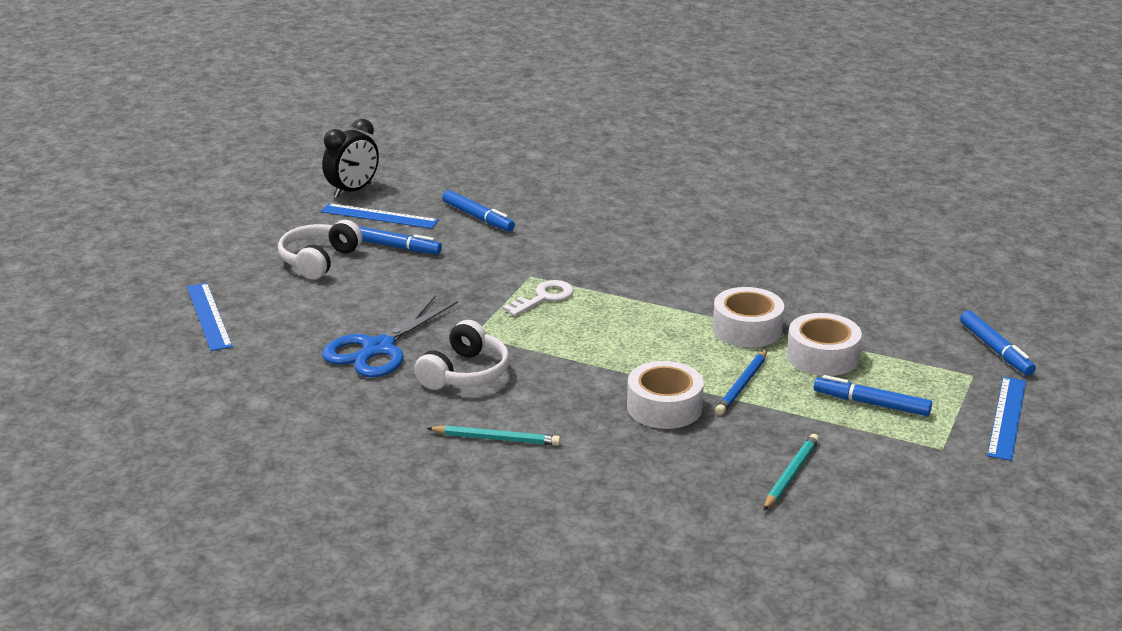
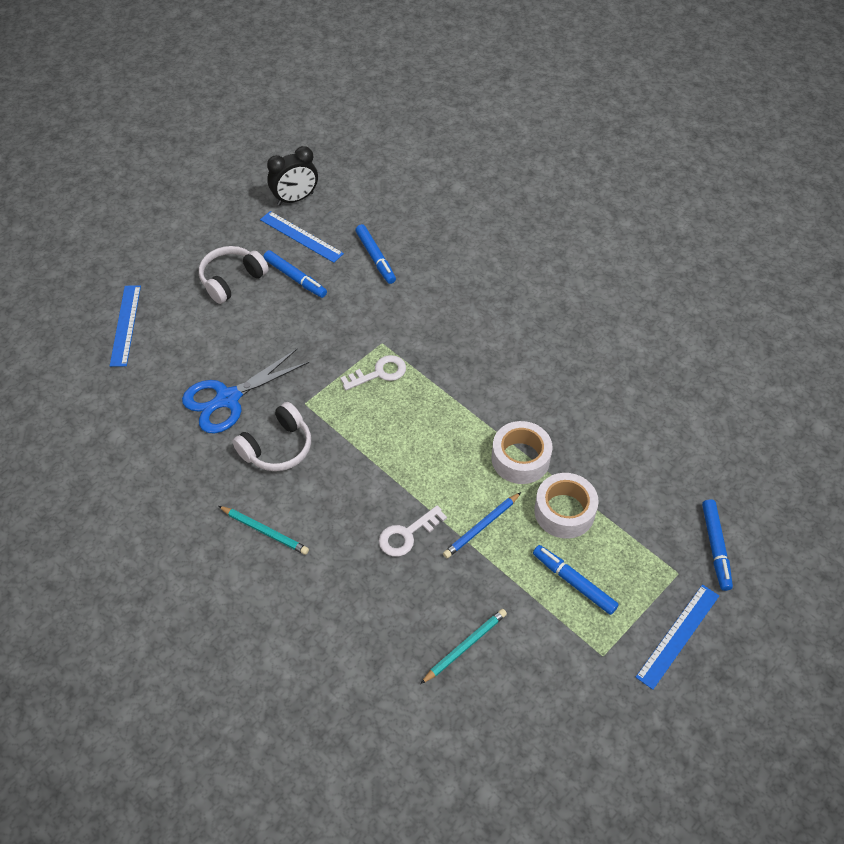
camera: 20 degrees right, 25 degrees up
(664, 407) = (407, 534): white tape -> white key

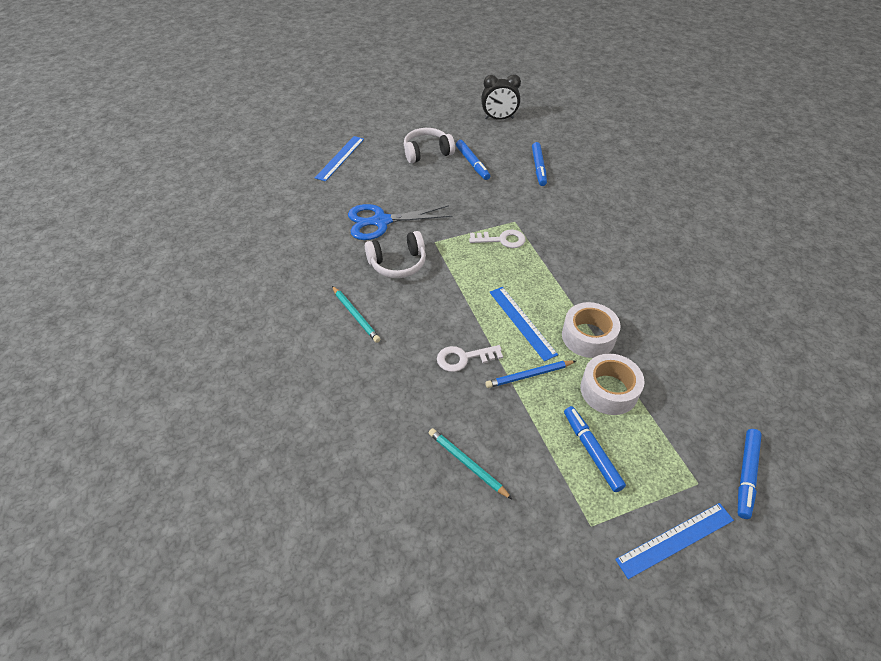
camera: 25 degrees right, 5 degrees down
(301, 236) = (490, 141): blue ruler -> blue ruler (522, 322)
(465, 646) = (467, 464): turquoise pencil -> turquoise pencil turned 120 degrees counterclockwise

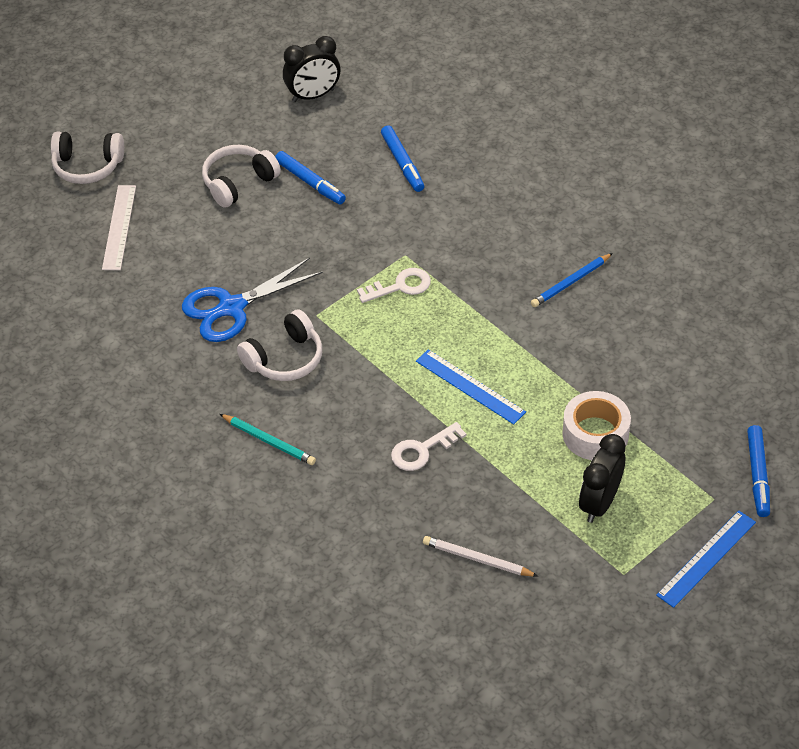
camera: 20 degrees left, 0 degrees up
(340, 158) = (119, 227): blue ruler -> white ruler
(343, 122) = (87, 166): none -> white headphones
(467, 464) = (477, 559): turquoise pencil -> white pencil
(529, 375) = (503, 445): blue pencil -> blue pencil (570, 282)
(588, 336) = (551, 379): white tape -> none
(591, 451) = (599, 503): blue marker -> black clock

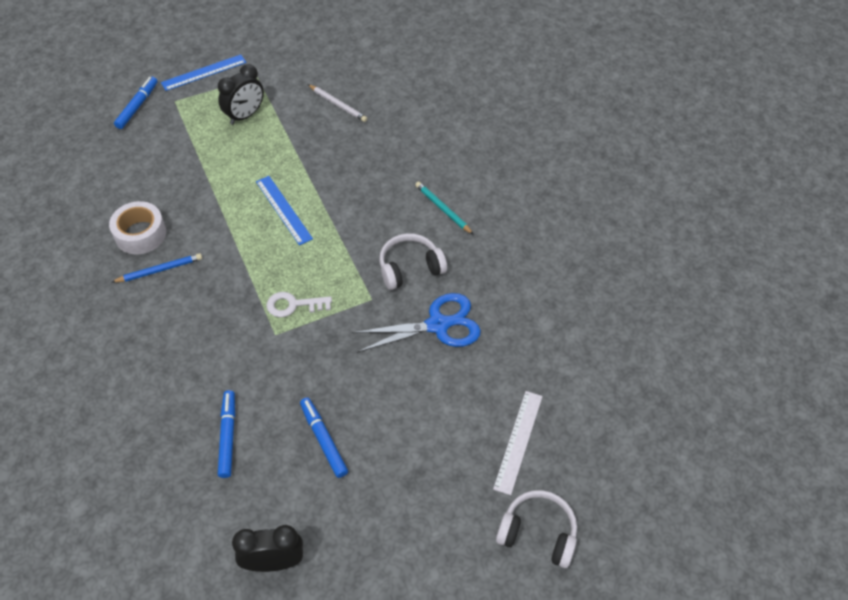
camera: 165 degrees left, 5 degrees up
(238, 183) = (391, 461): white headphones -> none
(422, 450) = (339, 175): white key -> none
(595, 434) = (219, 156): white tape -> white tape (140, 234)

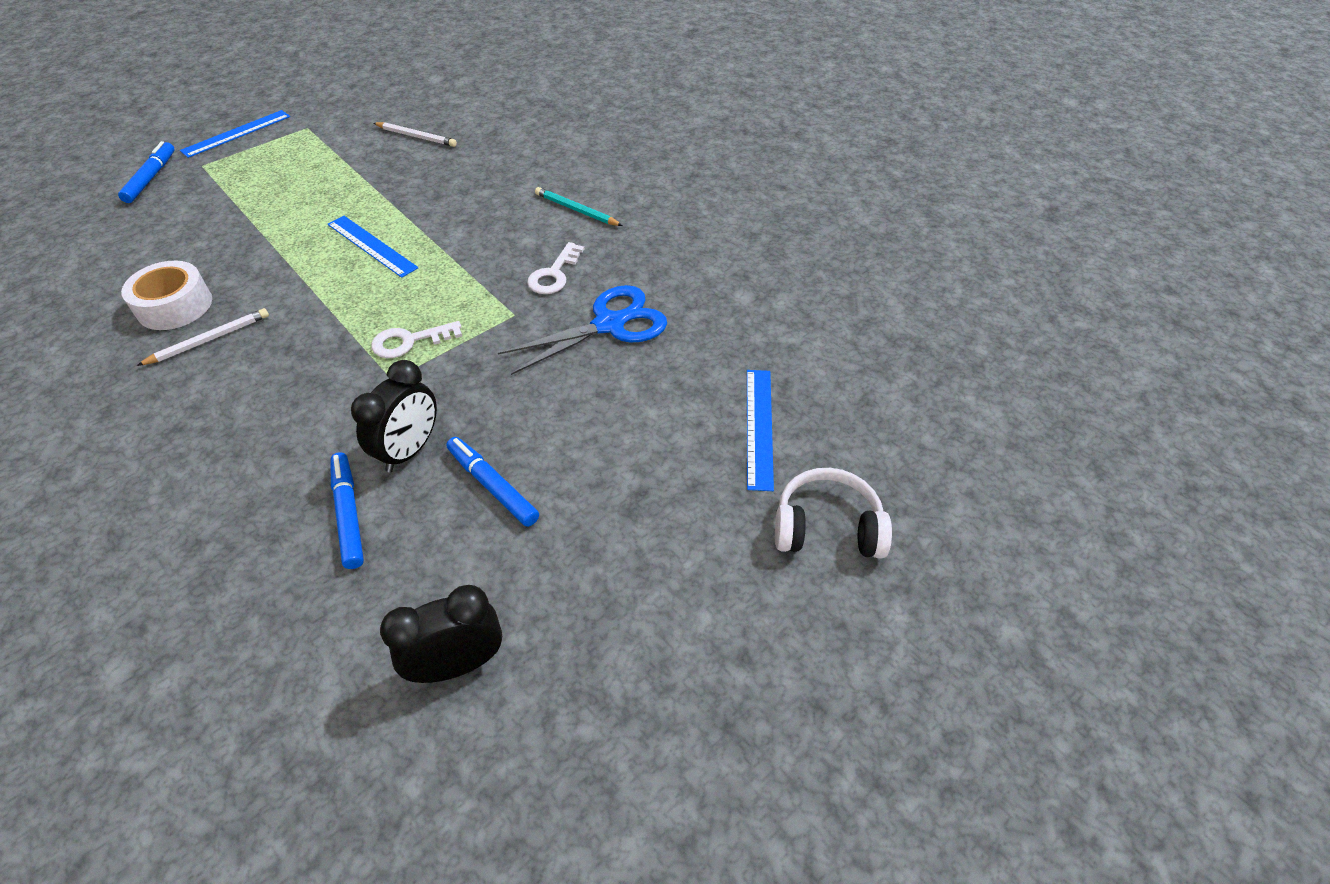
camera: 15 degrees left, 5 degrees down
(159, 270) = (209, 340): blue pencil -> white pencil
(245, 115) = (299, 164): black clock -> black clock (410, 450)
(410, 268) = (554, 274): white headphones -> white key
(518, 441) = (759, 427): white ruler -> blue ruler

